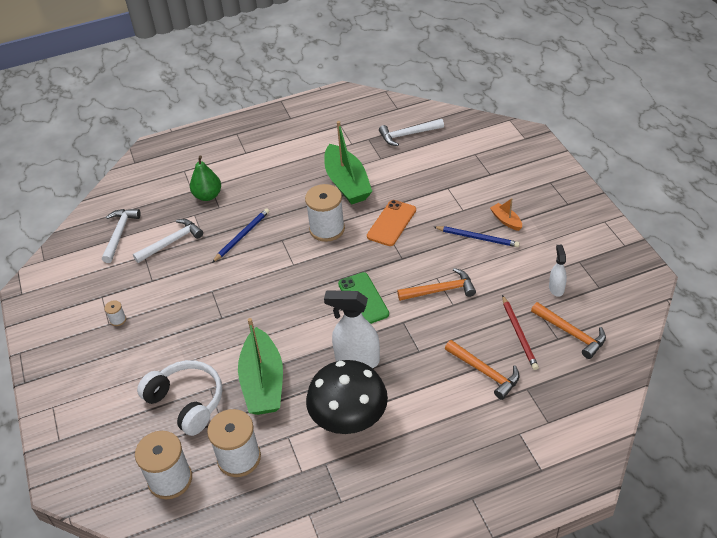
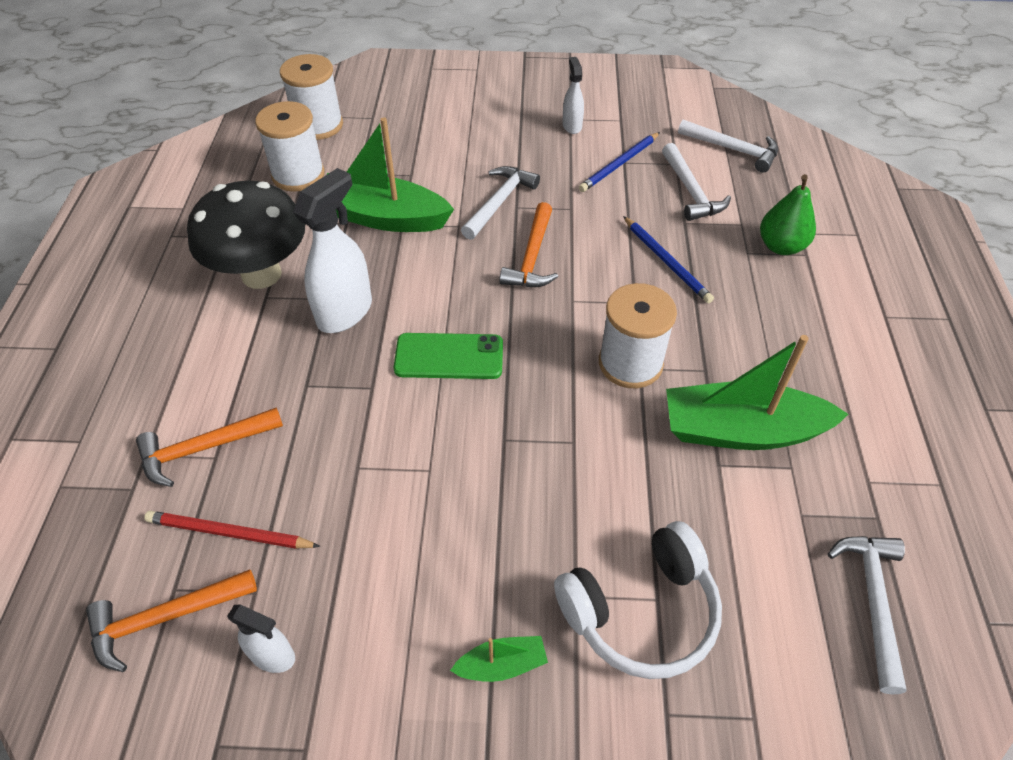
camera: 110 degrees right, 5 degrees up
(118, 320) = (572, 126): white spool -> white spray bottle
(187, 402) = (406, 154): white headphones -> white headphones (641, 611)
(221, 327) = (499, 202): none -> white hammer
(391, 223) = (598, 458): orange phone -> none
(440, 290) = (398, 463): orange hammer -> orange hammer (532, 257)
(477, 238) = (484, 583): blue pencil -> blue pencil (619, 164)
(506, 220) = (502, 664): orange boat -> green boat

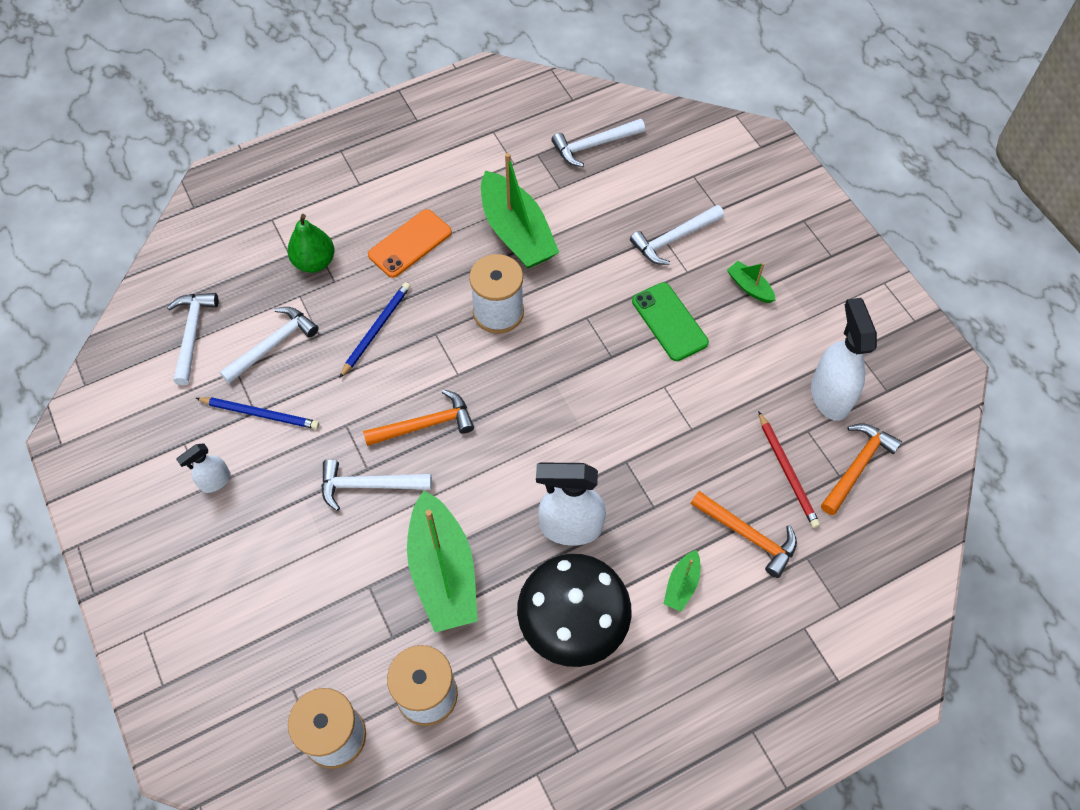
camera: 120 degrees left, 10 degrees up
(165, 618) = (857, 466): orange hammer -> orange hammer turned 90 degrees counterclockwise
(216, 366) = (681, 585): none -> green boat
(273, 656) = (830, 395): white spray bottle -> white spray bottle, size x1.84
(449, 357) = (566, 427): green phone -> green phone (669, 322)
(641, 611) = (674, 239): white headphones -> white hammer
(771, 326) = (410, 243): none -> orange phone

